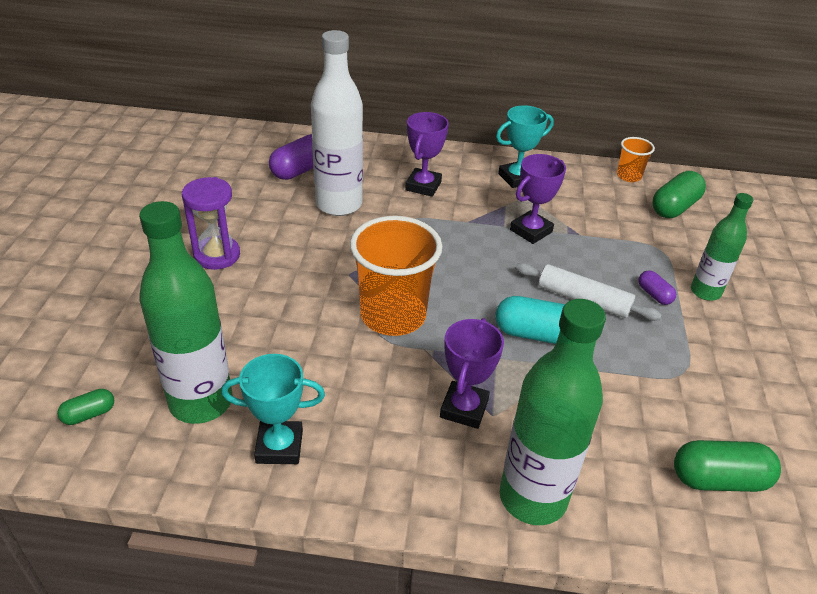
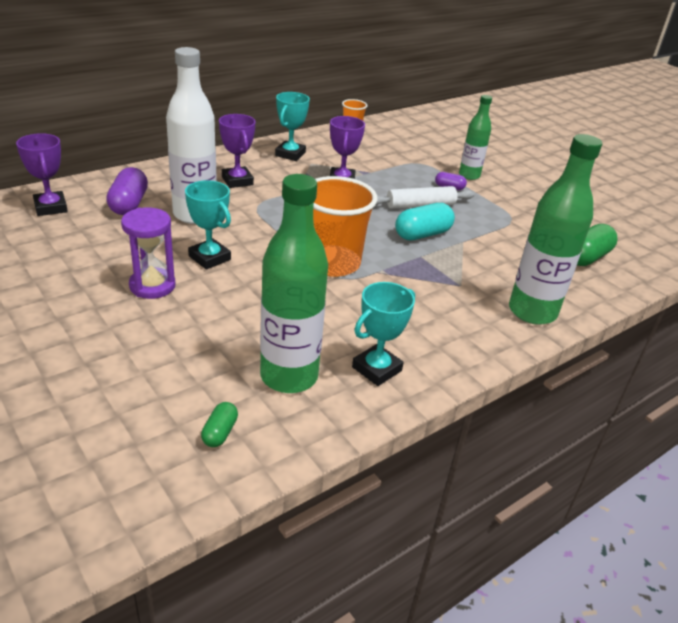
camera: 45 degrees left, 5 degrees down
(294, 252) = (209, 258): none -> turquoise trophy
(464, 408) = (442, 290): purple trophy -> purple trophy (50, 207)
(674, 207) = (398, 139): green capsule -> none

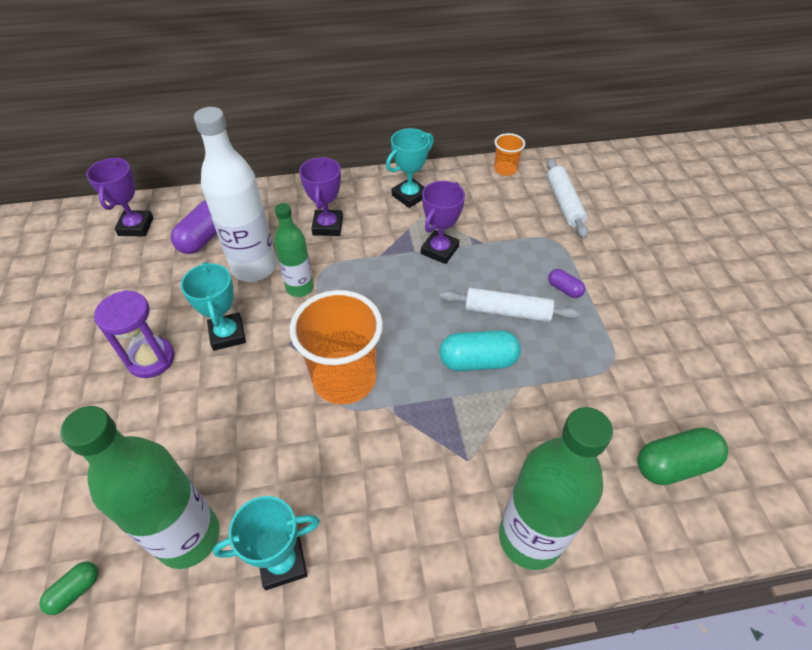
camera: 30 degrees right, 15 degrees up
(410, 143) = (564, 203): none -> white rolling pin
(469, 175) = (604, 274): green bottle -> green bottle (300, 288)

